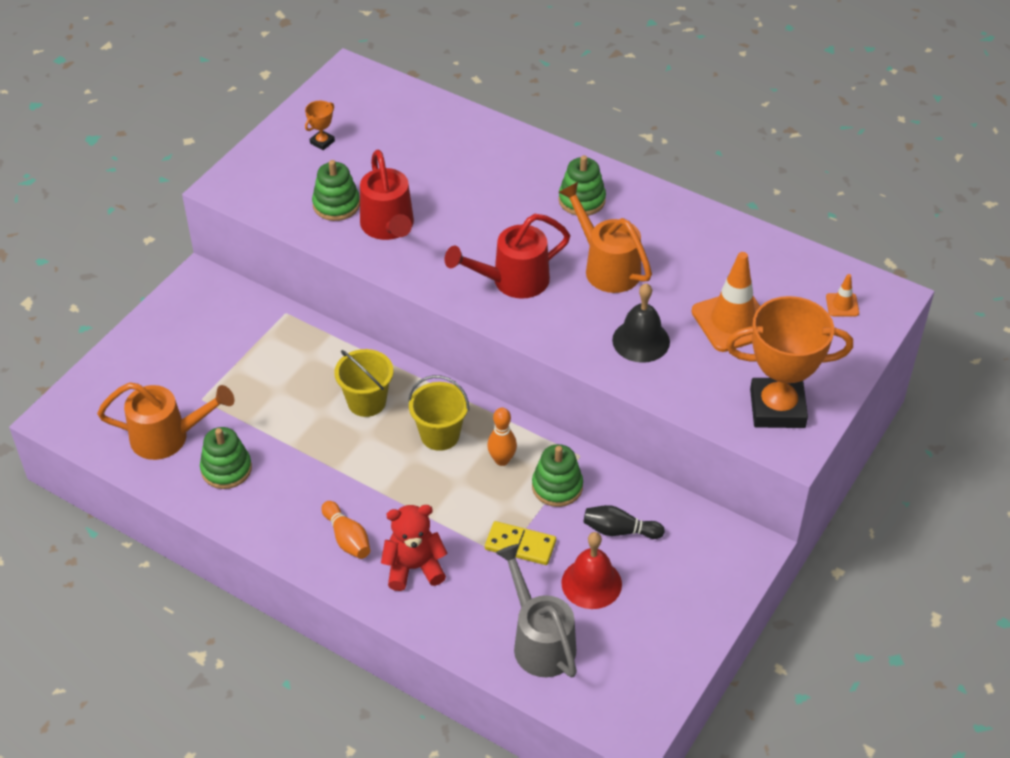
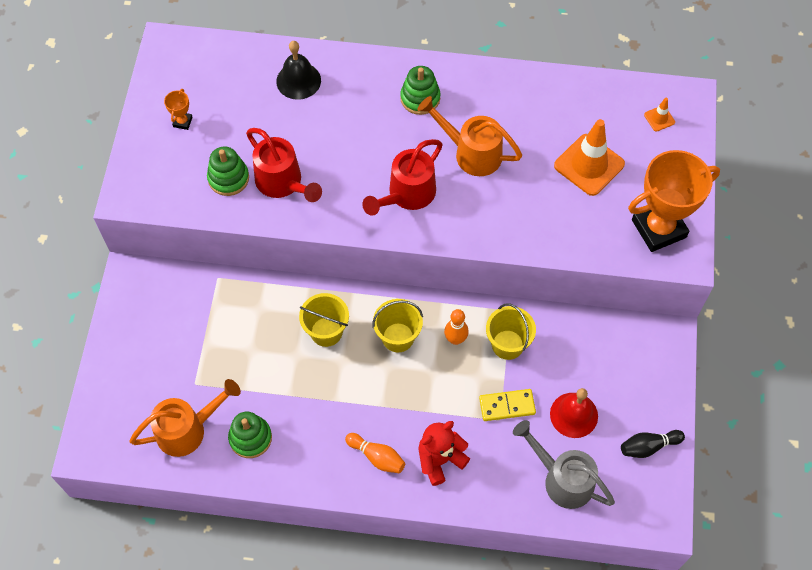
camera: 25 degrees left, 15 degrees up
(557, 486) = (507, 344): green stacking toy -> yellow bucket
(619, 530) = (571, 362): black bowling pin -> black bowling pin (648, 446)
(641, 341) = (531, 210): black bell -> black bell (298, 80)

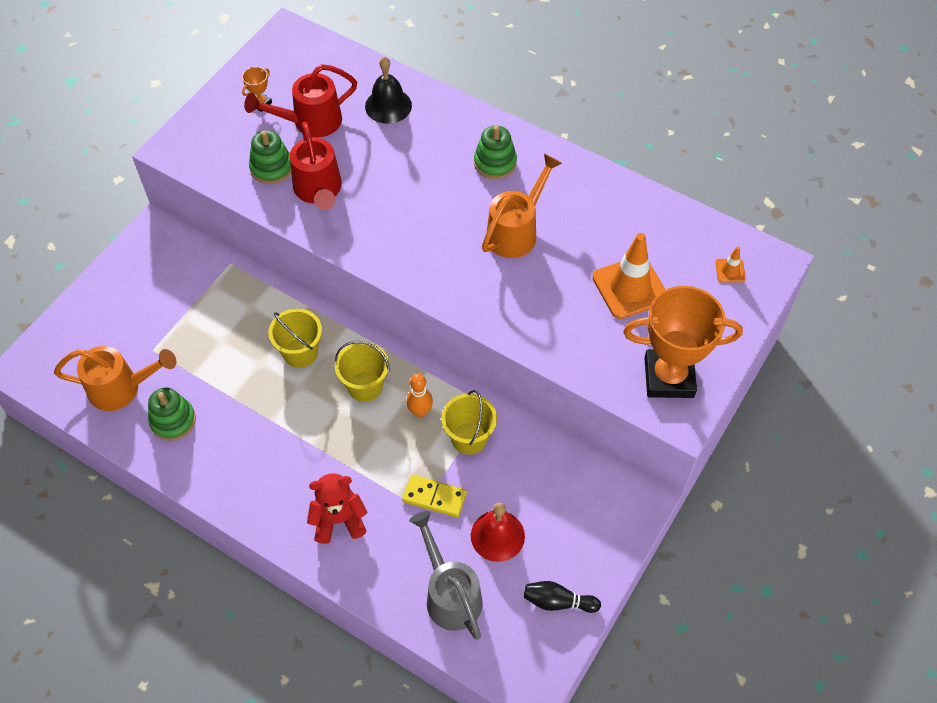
camera: 25 degrees right, 5 degrees down
(377, 457) = (279, 490): orange bowling pin -> none
(407, 195) = (430, 246): red watering can -> red watering can (310, 122)
(471, 153) = (516, 231): orange watering can -> orange watering can turned 75 degrees clockwise

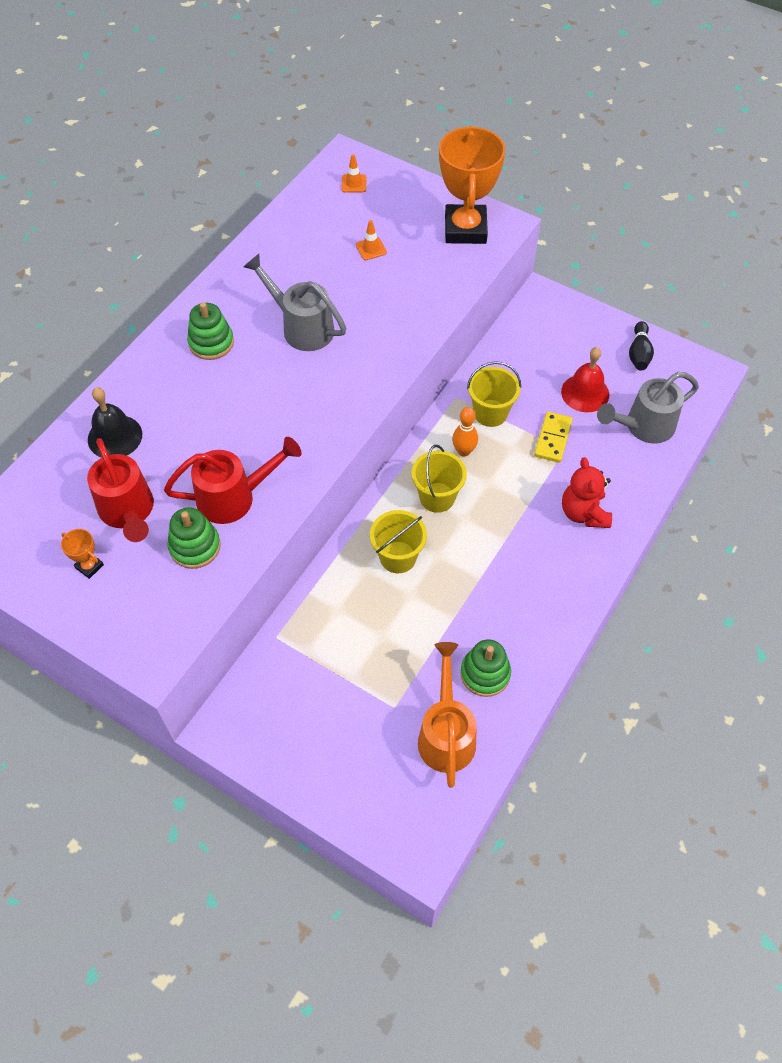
camera: 90 degrees left, 0 degrees up
(516, 231) = (302, 327): orange watering can -> grey watering can
(630, 287) = (371, 249): orange traffic cone -> orange traffic cone, size x0.46

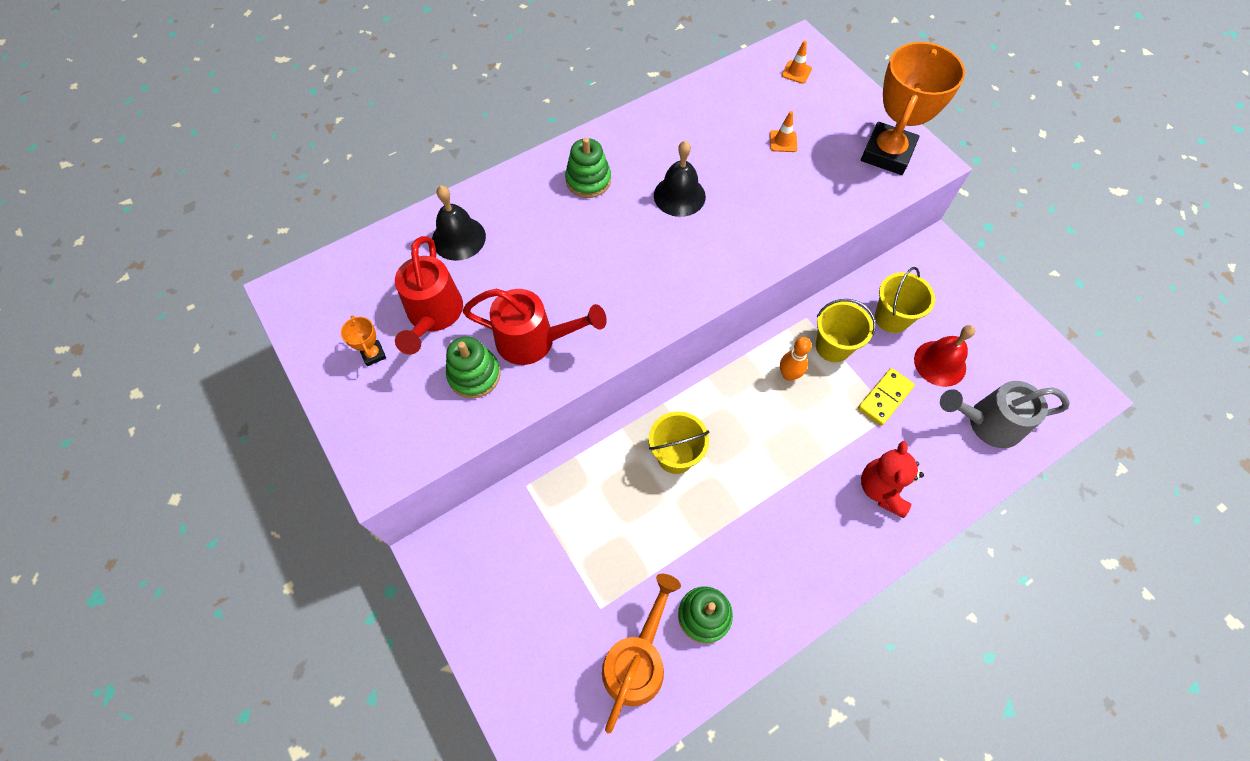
camera: 25 degrees right, 5 degrees up
(302, 327) = (679, 196): grey watering can -> black bell
(437, 497) = (741, 411): yellow bucket -> yellow bucket (892, 318)
(639, 353) = (1016, 343): black bowling pin -> none

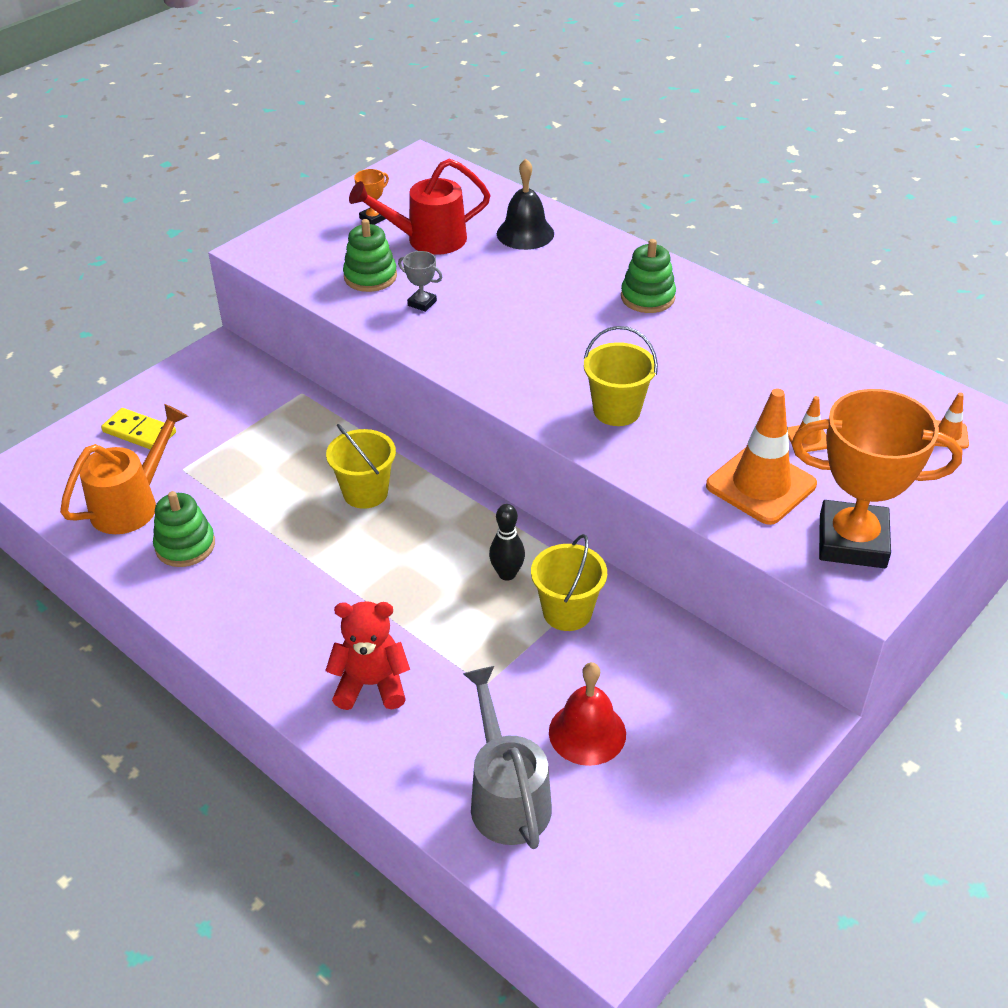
camera: 75 degrees right, 20 degrees down
(534, 340) = (422, 303): red watering can -> grey trophy
(637, 661) = (132, 504): orange watering can -> orange watering can turned 60 degrees counterclockwise
(679, 196) = (664, 366): black bell -> none
(789, 375) = (507, 574): orange bowling pin -> black bowling pin
(825, 181) = (761, 485): none -> orange traffic cone
(885, 398) = (507, 675): yellow domino -> yellow domino (139, 432)
(892, 318) = (641, 670): yellow bucket -> yellow bucket (617, 410)

